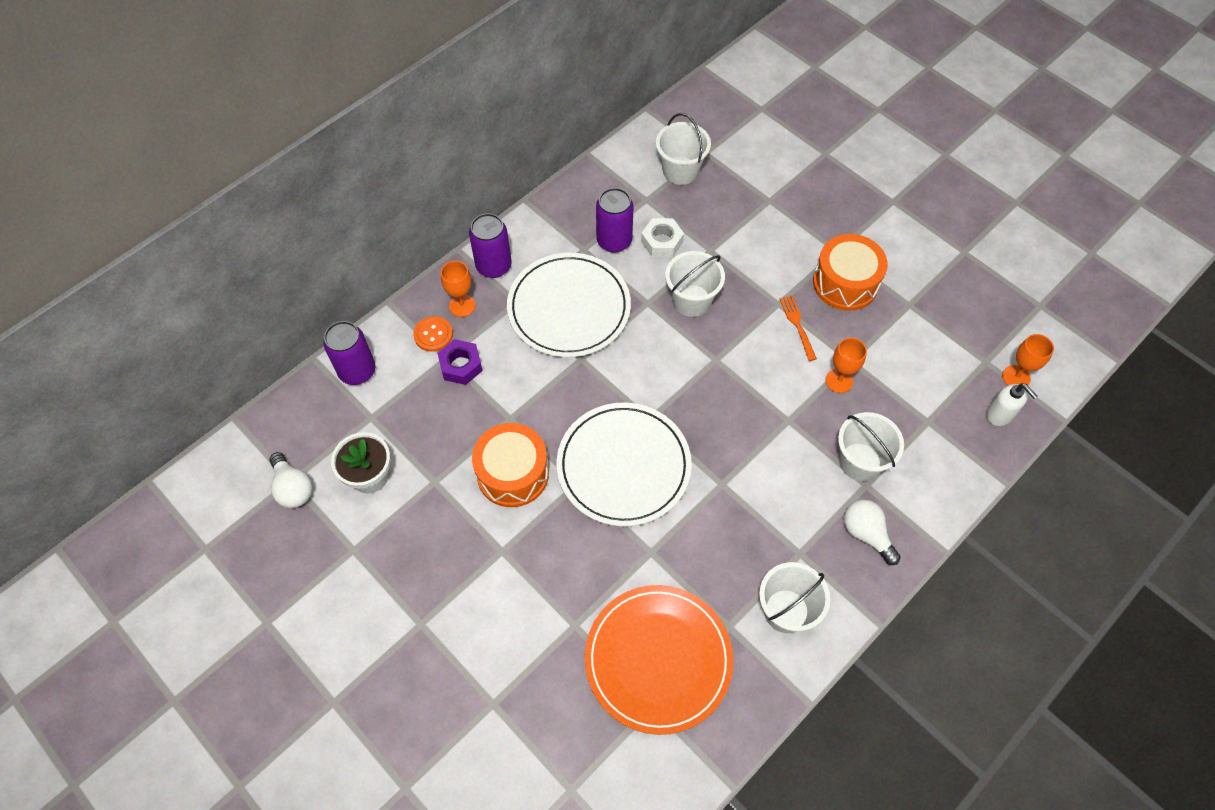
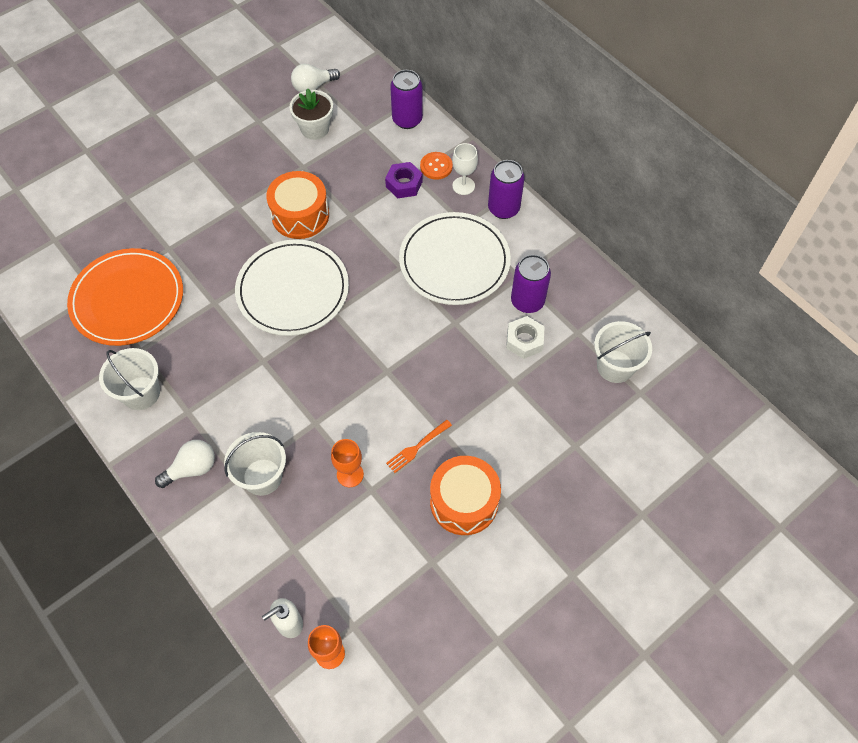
camera: 95 degrees right, 0 degrees up
(462, 305) = (463, 186): orange goblet -> white goblet
(691, 300) = (454, 358): white bucket -> none
(797, 325) = (417, 447): orange fork -> orange fork turned 150 degrees clockwise

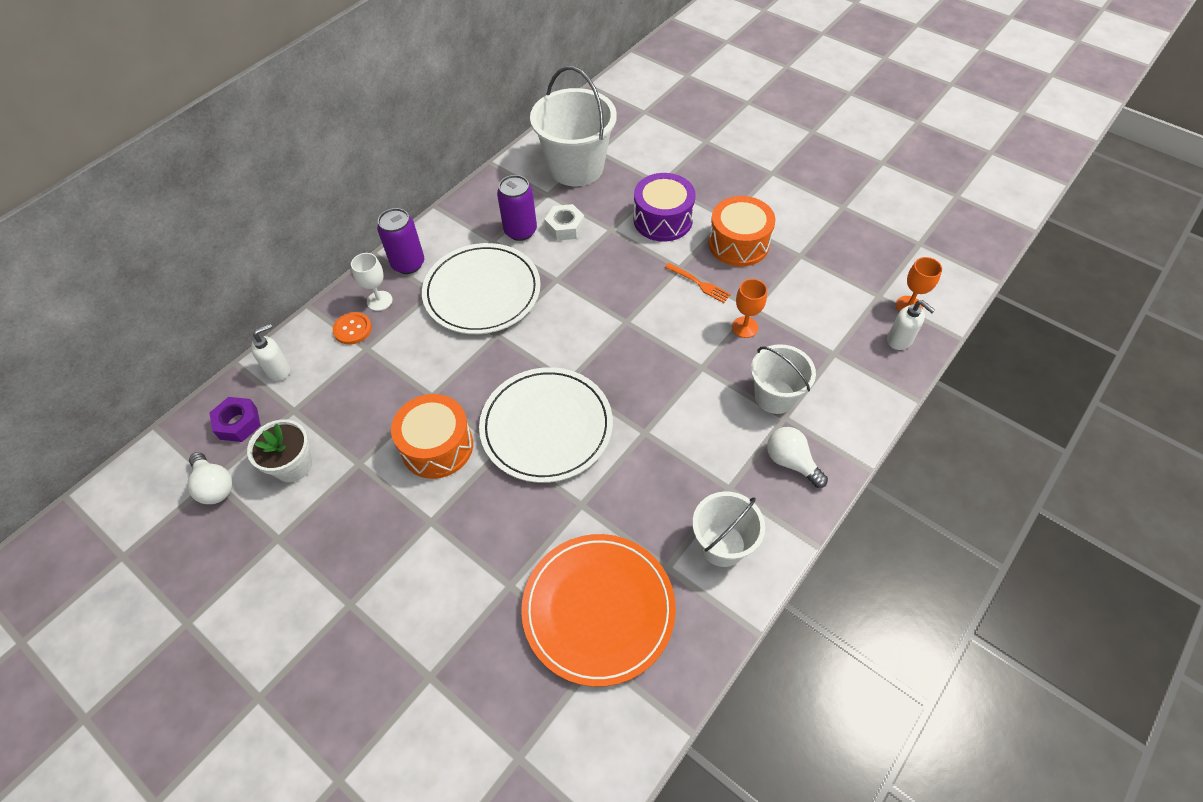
camera: 100 degrees left, 5 degrees down
(404, 184) = (381, 354): purple nut -> purple nut (238, 423)
(407, 120) = (279, 370): purple can -> white soap dispenser
(516, 435) = (663, 219): none -> purple drum
(615, 366) = (576, 167): white bucket -> white bucket, size x1.66

